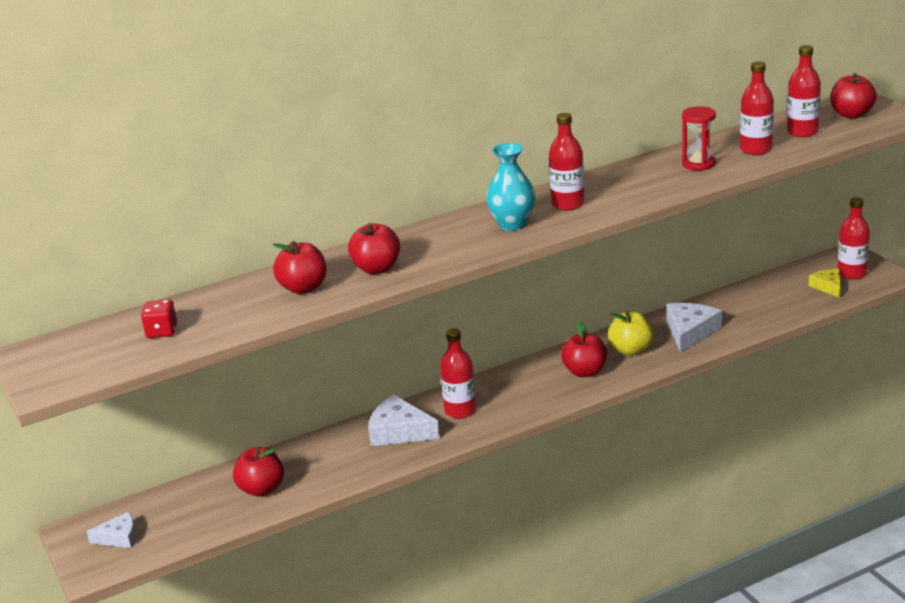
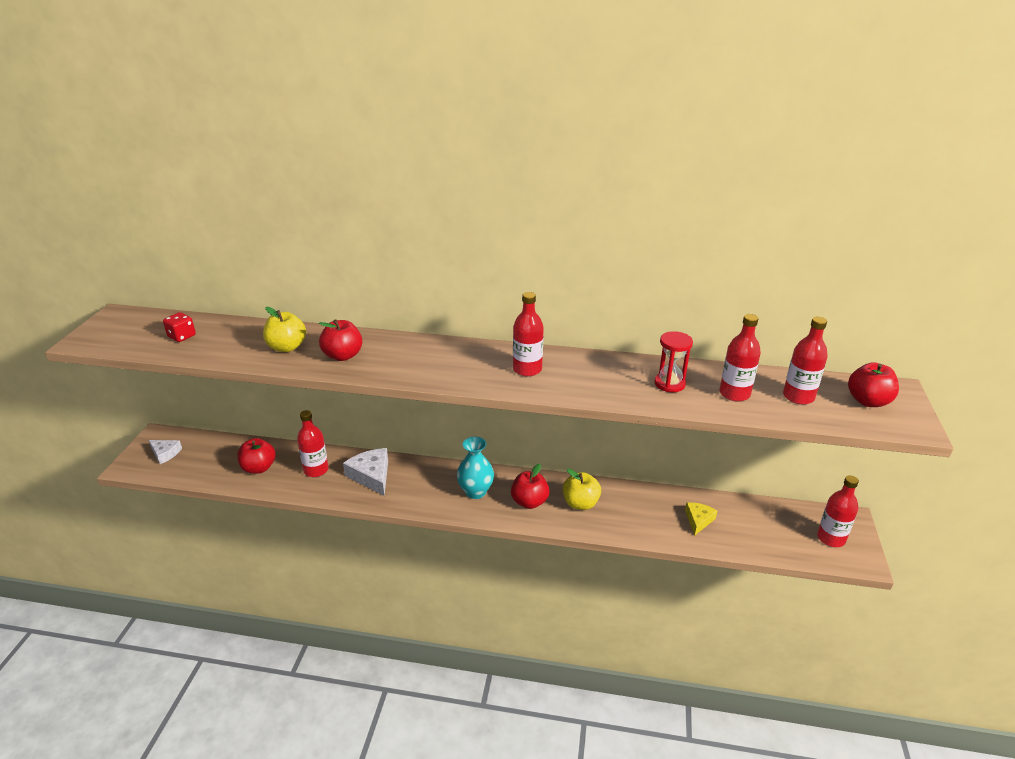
camera: 35 degrees right, 5 degrees up
(303, 288) = (287, 347): red apple -> yellow apple
(460, 411) = (421, 483): red bottle -> red bottle (316, 470)
(512, 224) = (468, 366): turquoise vase -> turquoise vase (475, 492)
(690, 332) = (639, 514): white cheese -> none
(828, 287) = (795, 539): yellow cheese -> yellow cheese (698, 520)

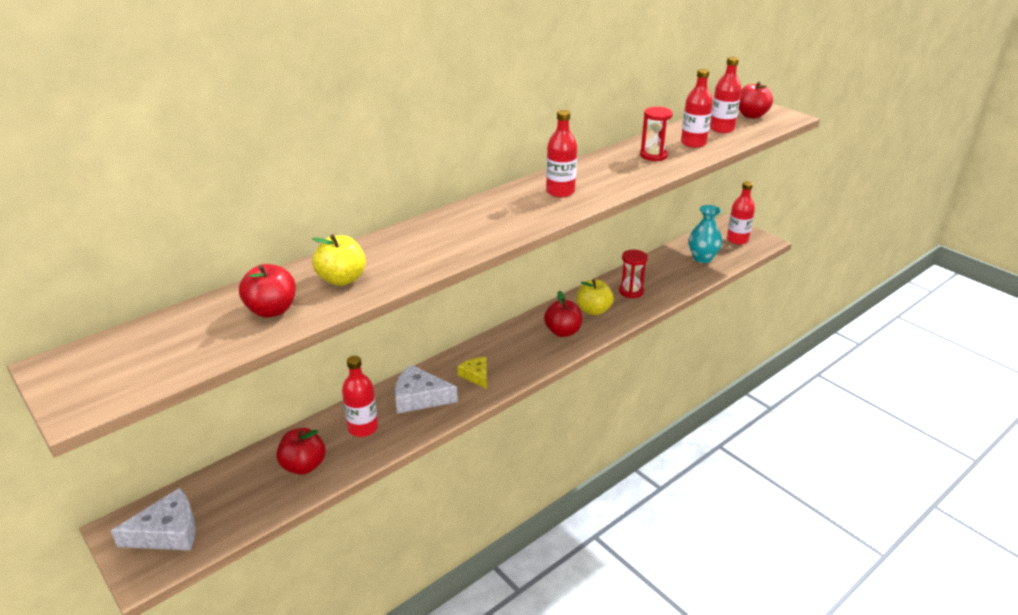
camera: 50 degrees left, 0 degrees up
(165, 453) = (168, 532): white cheese -> white cheese, size x1.61
(182, 336) = (204, 333): red dice -> none
(343, 356) = (408, 257): red apple -> red apple (272, 310)
(475, 492) = (517, 351): turquoise vase -> turquoise vase (702, 258)
(638, 511) = (631, 291): none -> red hourglass
(698, 520) = (668, 274): yellow cheese -> yellow cheese (476, 375)

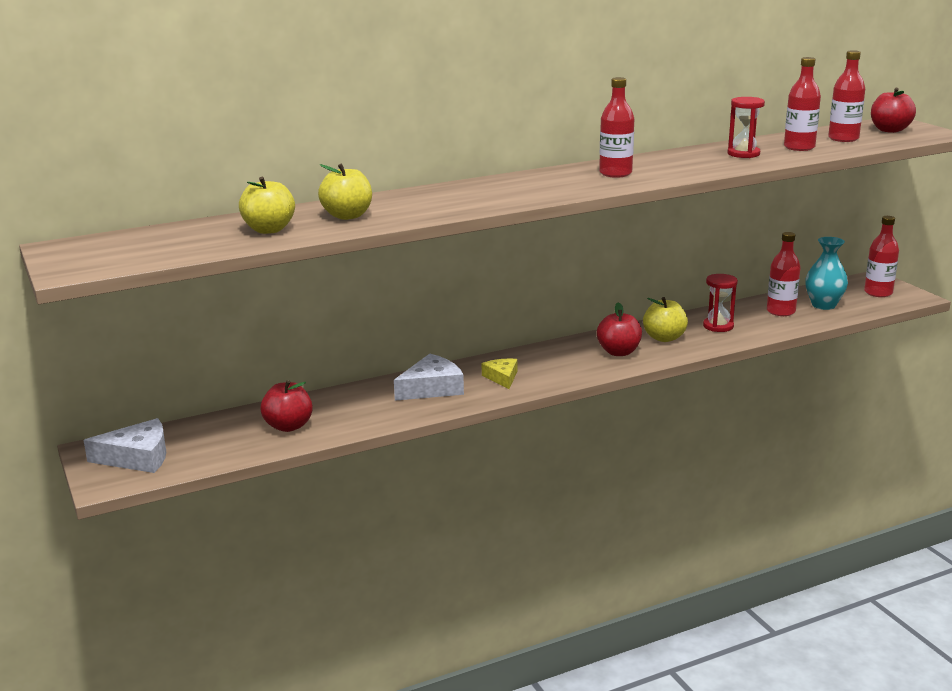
camera: 15 degrees right, 10 degrees down
(272, 310) = (269, 230): red apple -> yellow apple
(363, 428) = (361, 405): red bottle -> red bottle (781, 311)
(419, 397) = (432, 388): white cheese -> white cheese turned 120 degrees clockwise

